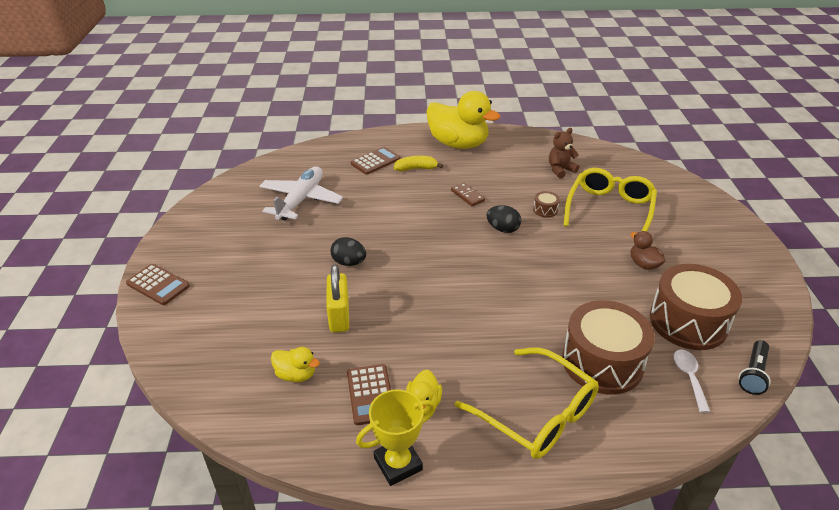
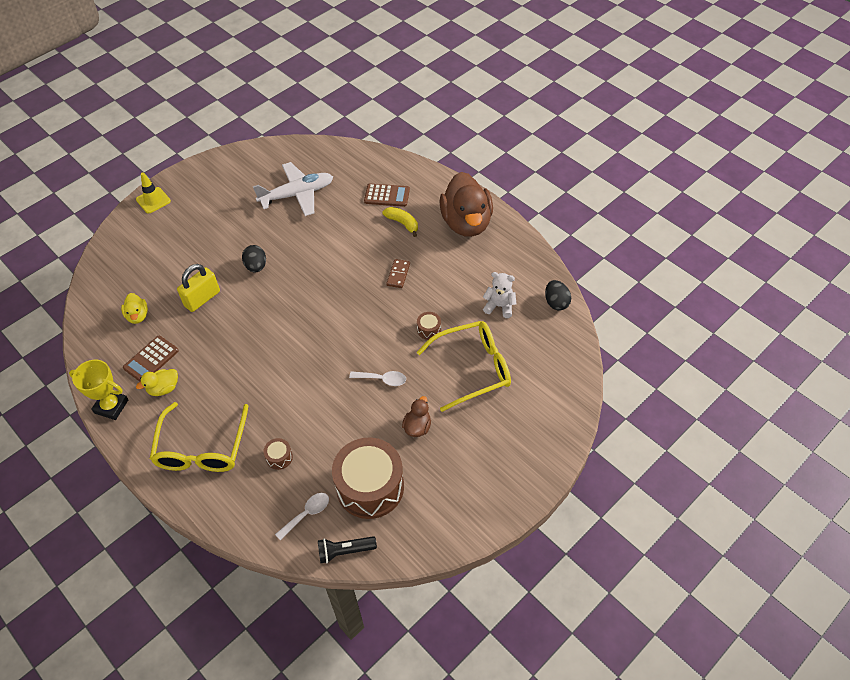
camera: 50 degrees right, 15 degrees up
(158, 285) = (153, 200): brown calculator -> yellow traffic cone
(458, 144) = (466, 223): yellow duck -> brown duck
(503, 229) = (376, 320): black egg -> black egg (556, 303)
(560, 170) = (499, 306): brown teddy bear -> white teddy bear
(572, 257) = (382, 379): none -> white spoon
(602, 362) = (279, 457): brown drum -> brown drum, size x0.40

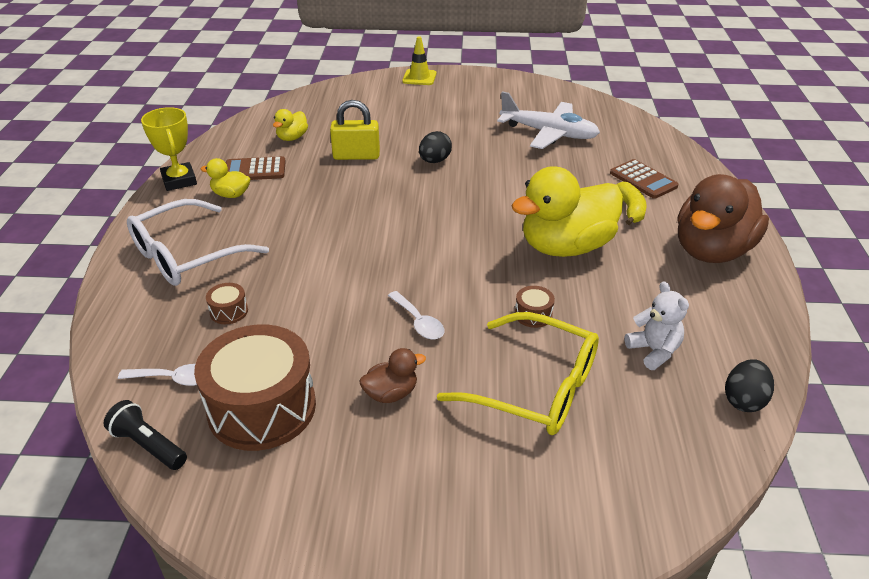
camera: 45 degrees right, 15 degrees down
(202, 447) = (187, 255): yellow glasses -> white glasses
(398, 274) = (566, 247): brown domino -> yellow duck

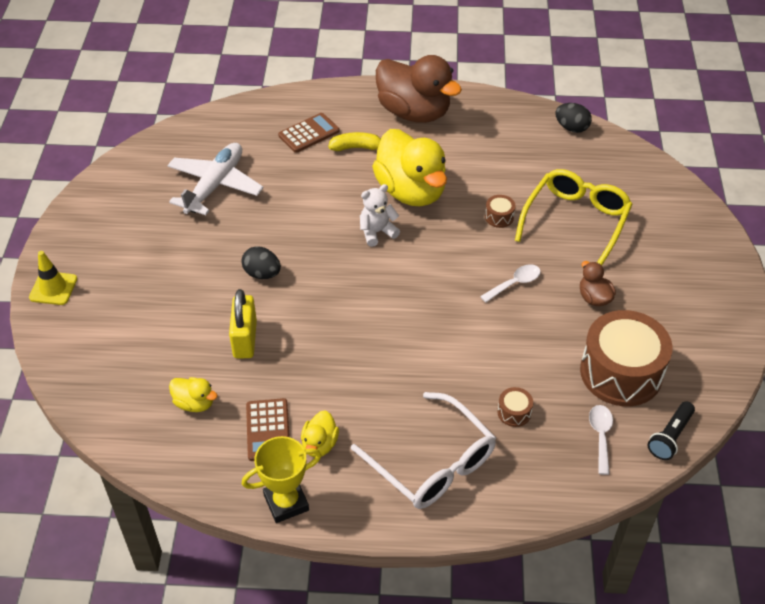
camera: 90 degrees left, 10 degrees up
(654, 351) = (531, 160): white teddy bear -> white teddy bear (377, 232)

